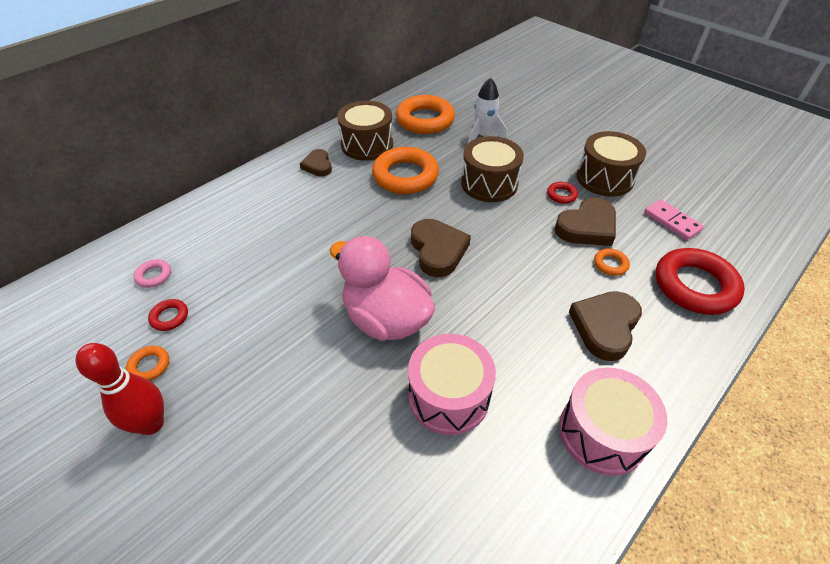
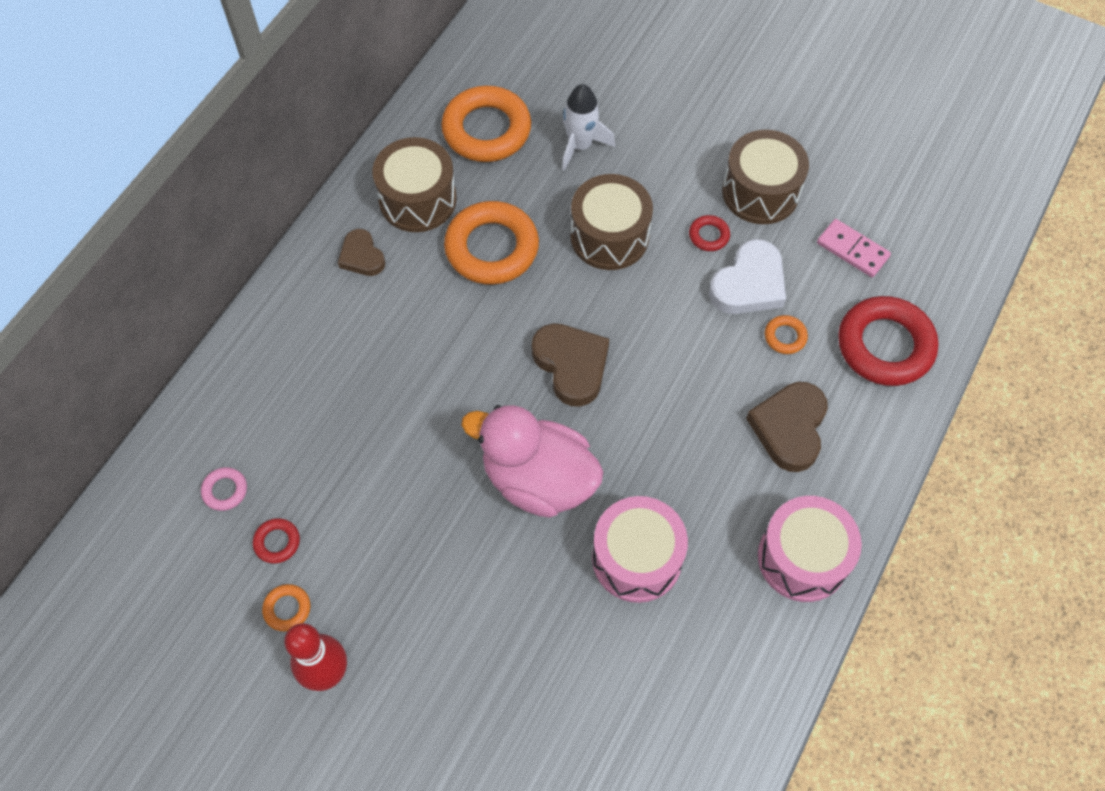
camera: 15 degrees left, 15 degrees up
(587, 227) = (749, 284): brown heart -> white heart

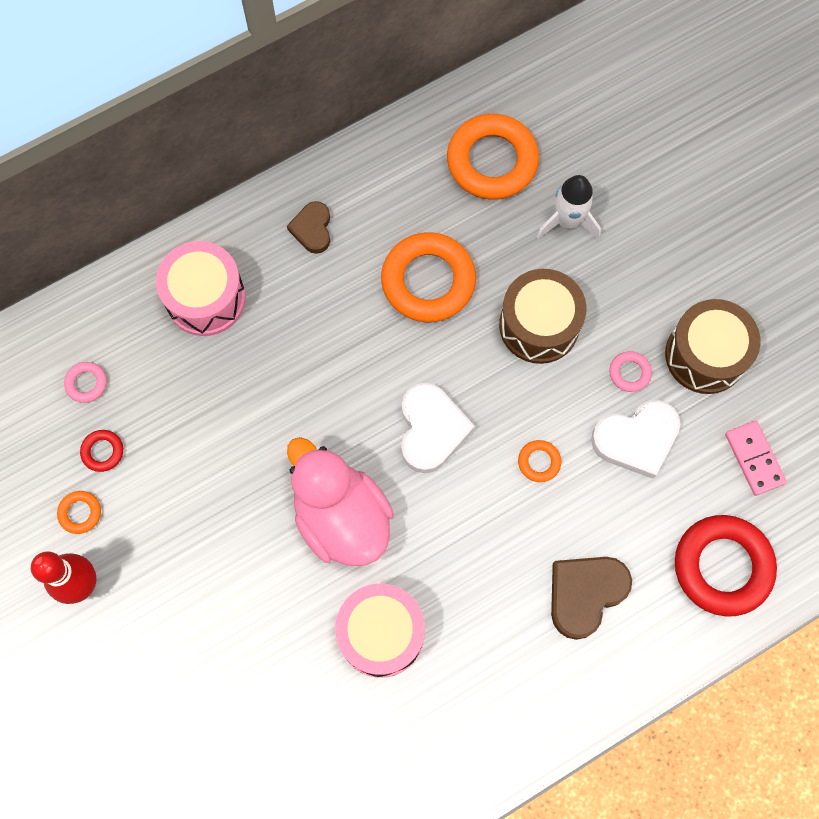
camera: 30 degrees right, 10 degrees up
(418, 199) = (391, 199): brown drum -> none
(571, 365) = (431, 430): brown heart -> white heart
(709, 235) = (629, 373): red ring -> pink ring
(785, 337) = (636, 507): orange ring -> orange ring (539, 462)
(802, 558) = (521, 715): pink drum -> pink drum (206, 298)

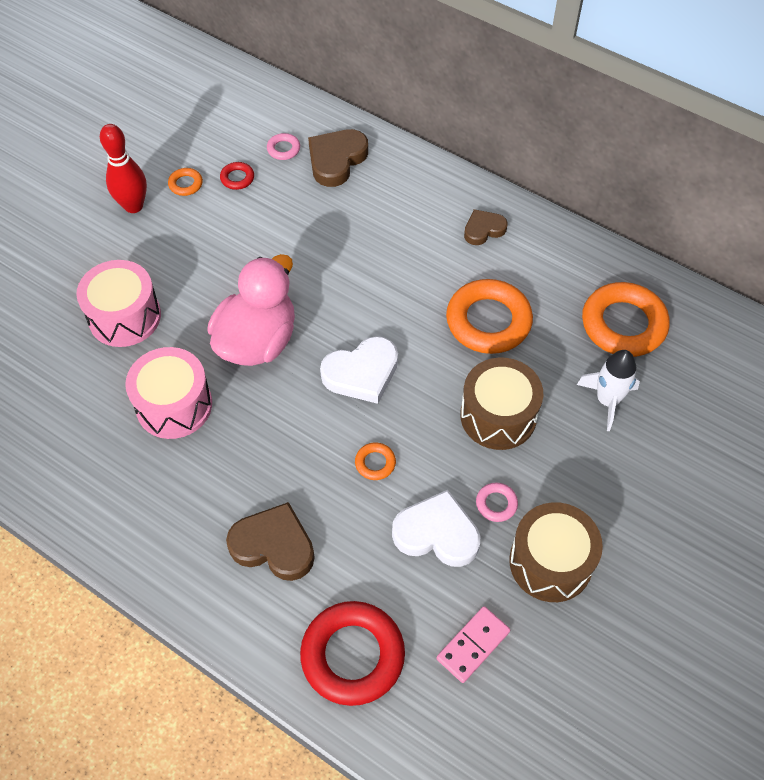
camera: 65 degrees right, 15 degrees down
(135, 333) = (336, 160): none -> brown heart
(206, 298) = (387, 188): pink drum -> pink drum (124, 317)
(636, 439) = (437, 533): white heart -> white heart turned 150 degrees clockwise

